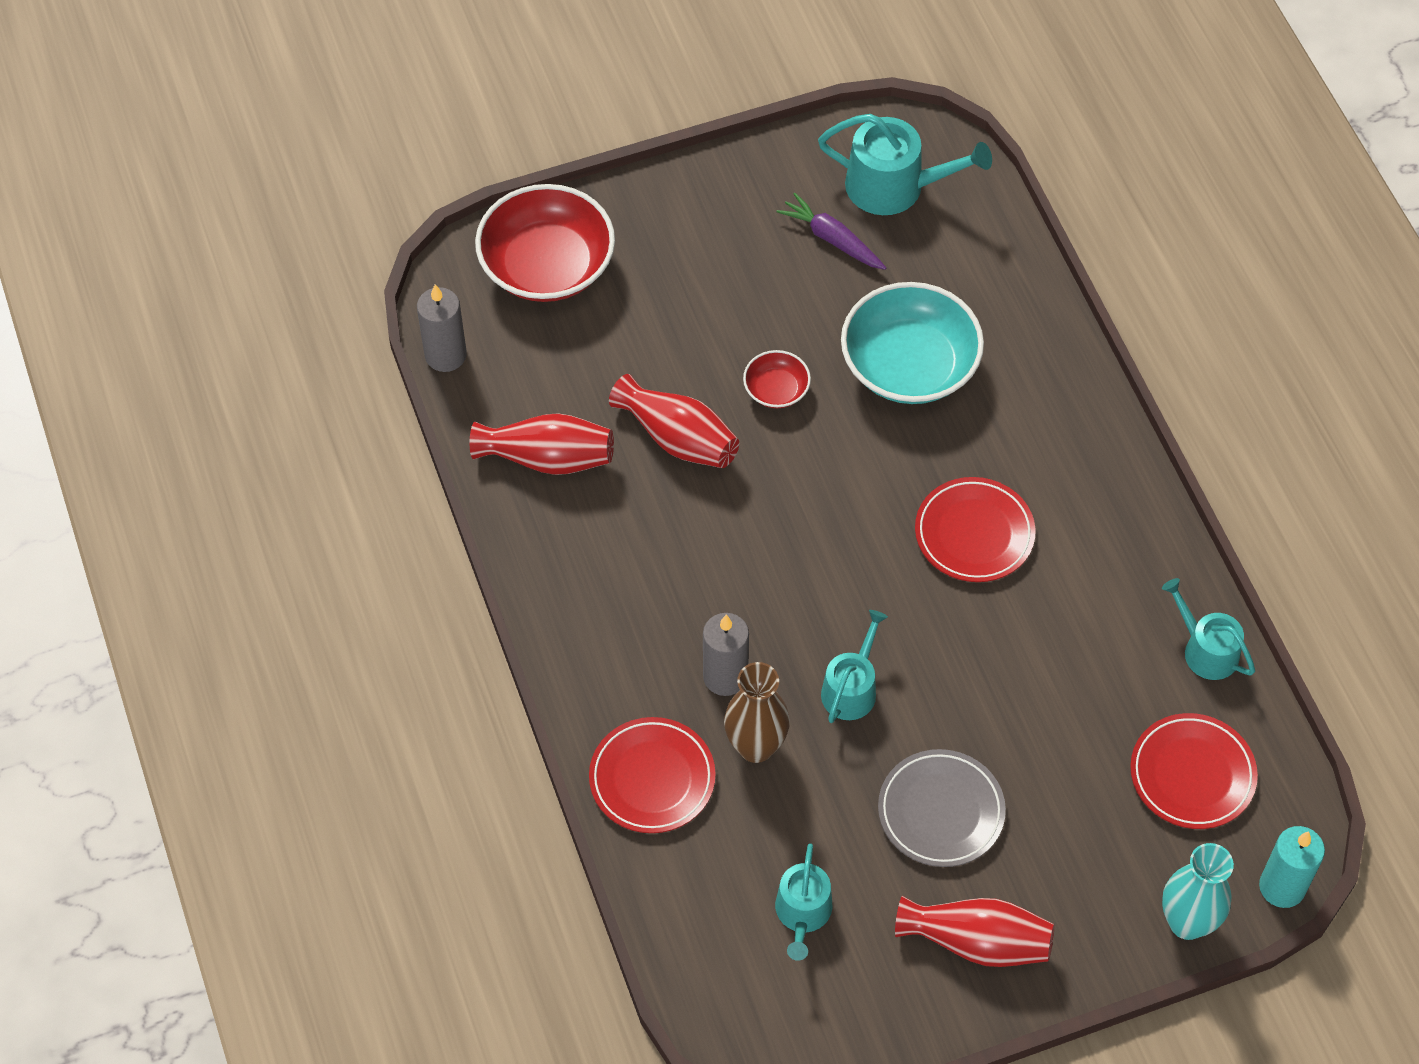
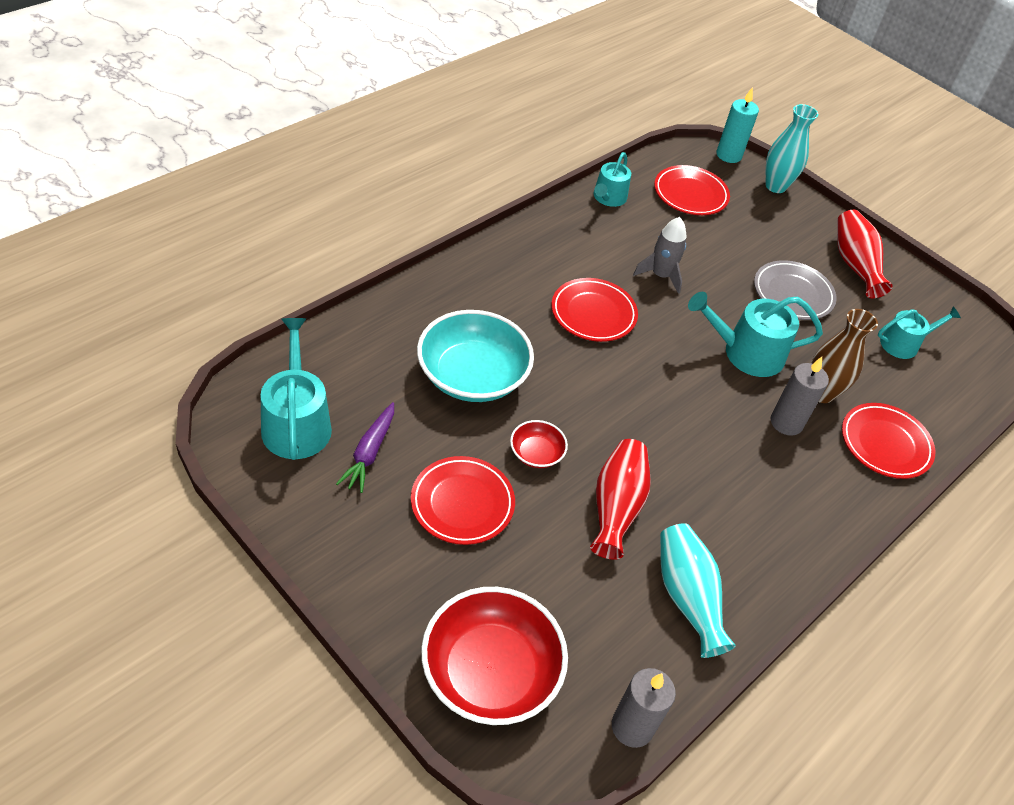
camera: 120 degrees left, 10 degrees down
(548, 458) = (687, 597): red vase -> turquoise vase
(737, 301) = (462, 503): none -> red plate
(851, 688) = (746, 353): turquoise watering can -> turquoise watering can, size x1.55
(1023, 648) = (661, 275): none -> grey rocket

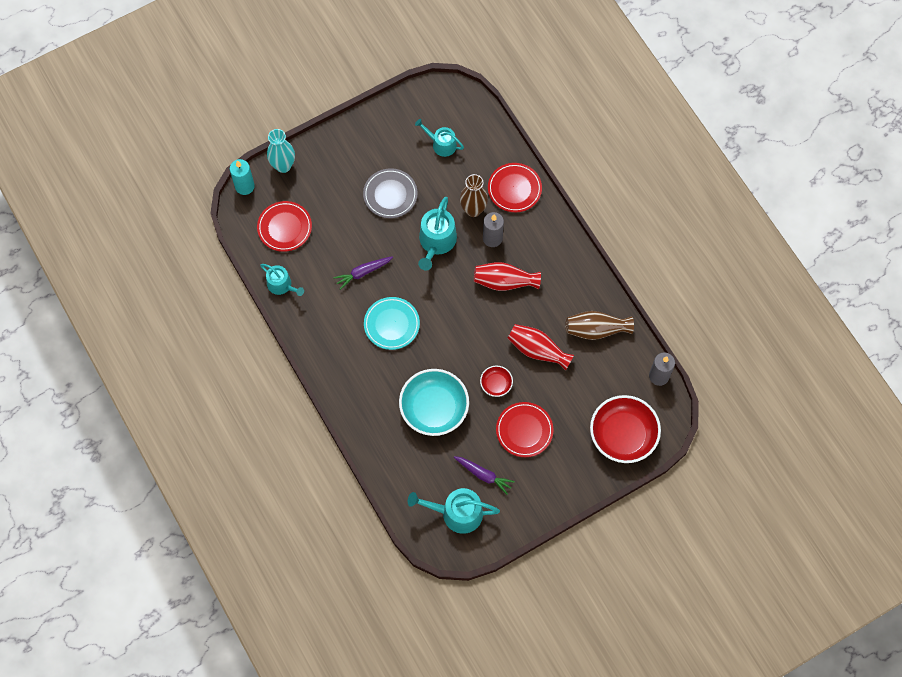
camera: 70 degrees left, 20 degrees up
(593, 313) = (391, 324): red plate -> turquoise plate
(661, 275) = (363, 272): grey rocket -> purple carrot
(687, 597) = (596, 330): turquoise vase -> brown vase
(854, 265) = (368, 144): red vase -> red vase (504, 282)
(904, 344) = (441, 144): turquoise watering can -> turquoise watering can turned 60 degrees counterclockwise

